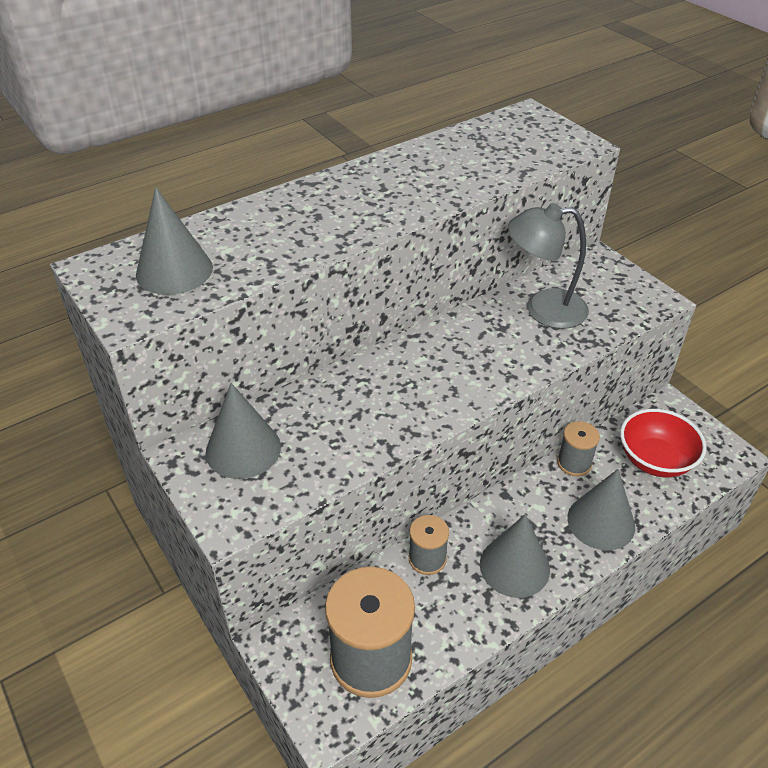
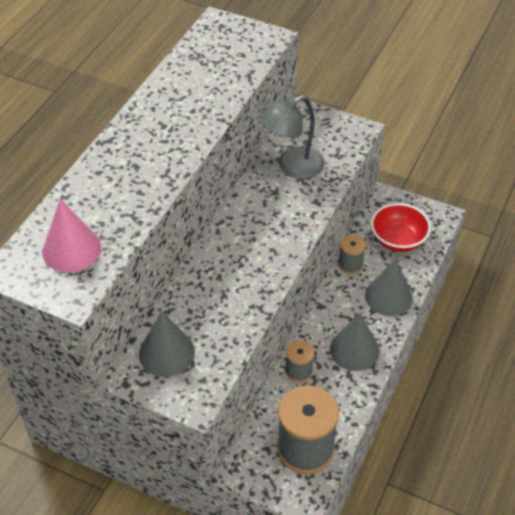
camera: 30 degrees left, 5 degrees up
(174, 270) = (71, 249): grey cone -> pink cone

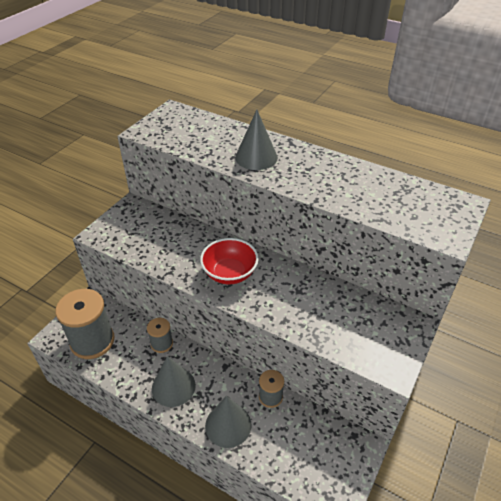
camera: 95 degrees right, 5 degrees down
(71, 249) = (183, 130): pink cone -> none
(166, 353) = (143, 221): grey cone -> grey cone (256, 157)
(292, 167) = (332, 306): grey lamp -> none
(398, 240) = (301, 447): red bowl -> red bowl (230, 273)

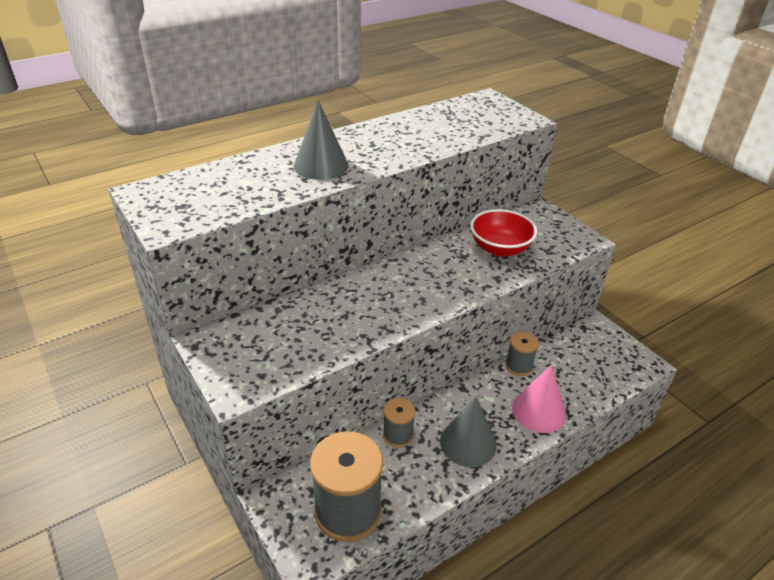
camera: 65 degrees left, 5 degrees down
(228, 425) = (538, 411): grey cone -> pink cone
(230, 273) = (406, 293): red bowl -> red bowl (500, 248)

